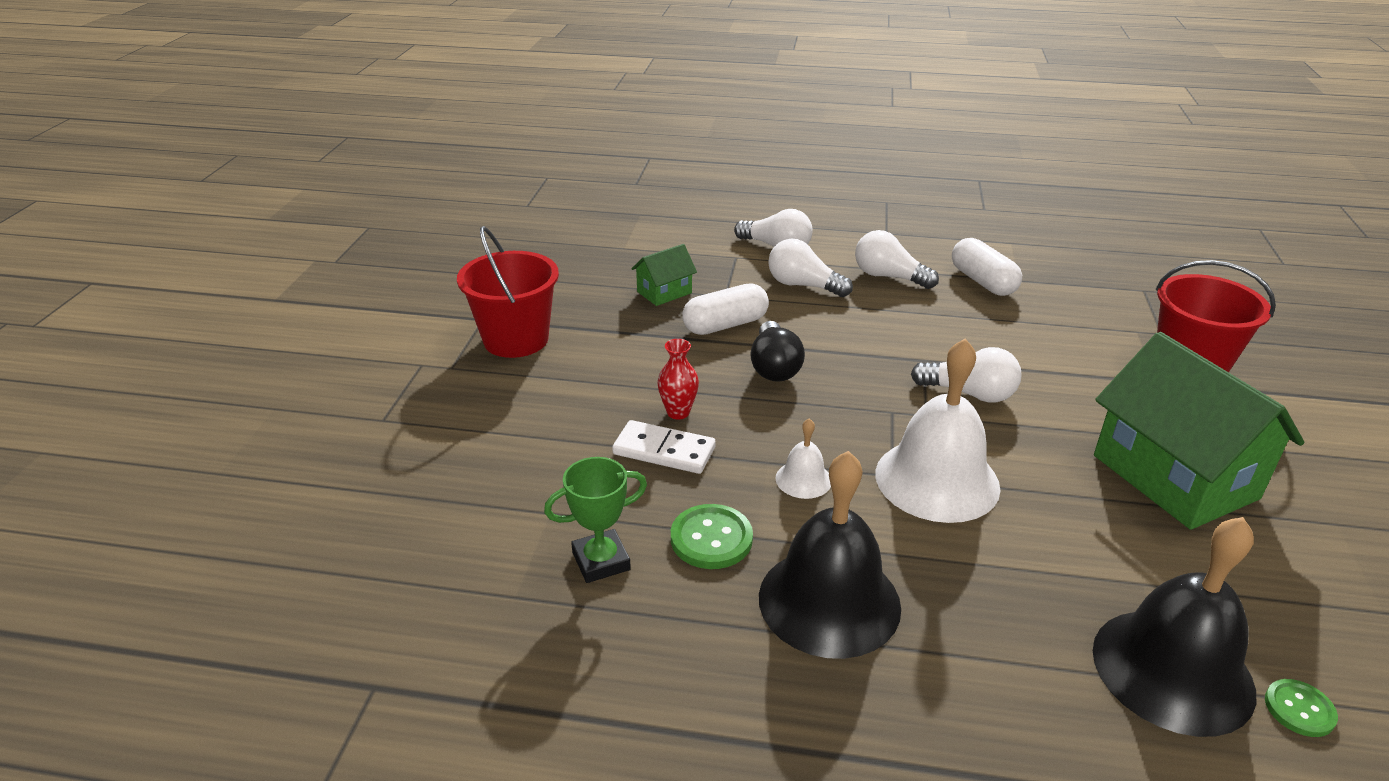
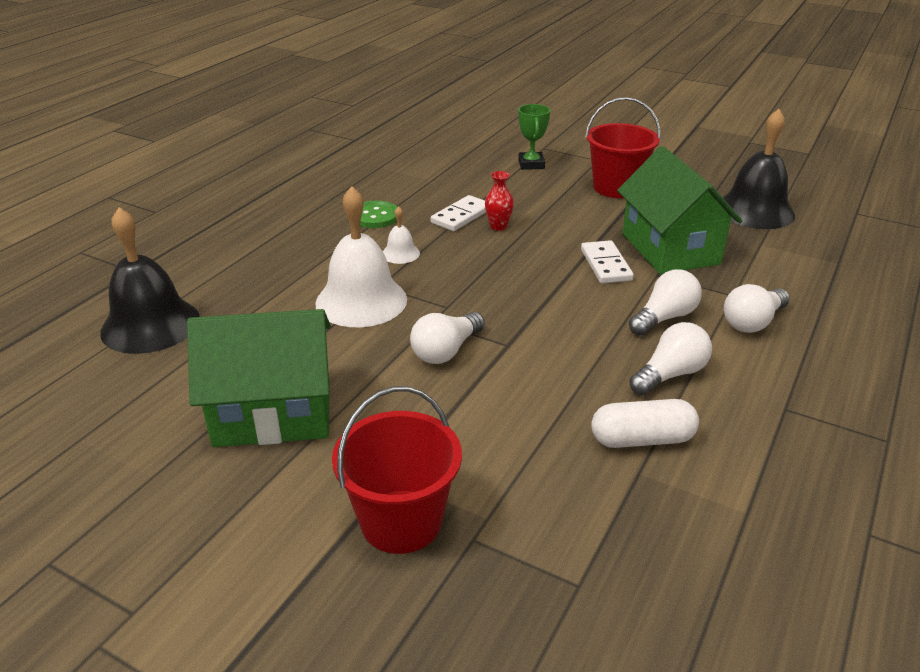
camera: 110 degrees right, 0 degrees up
(601, 561) = (384, 187): green trophy -> green trophy (531, 164)
(664, 292) = (670, 249): green house -> green house, size x2.17
(725, 325) = (606, 265): white capsule -> white domino
(774, 367) = (534, 272): black light bulb -> none
(829, 601) = (301, 238): black bell -> black bell (755, 210)
(1299, 709) = (82, 356): green button -> none

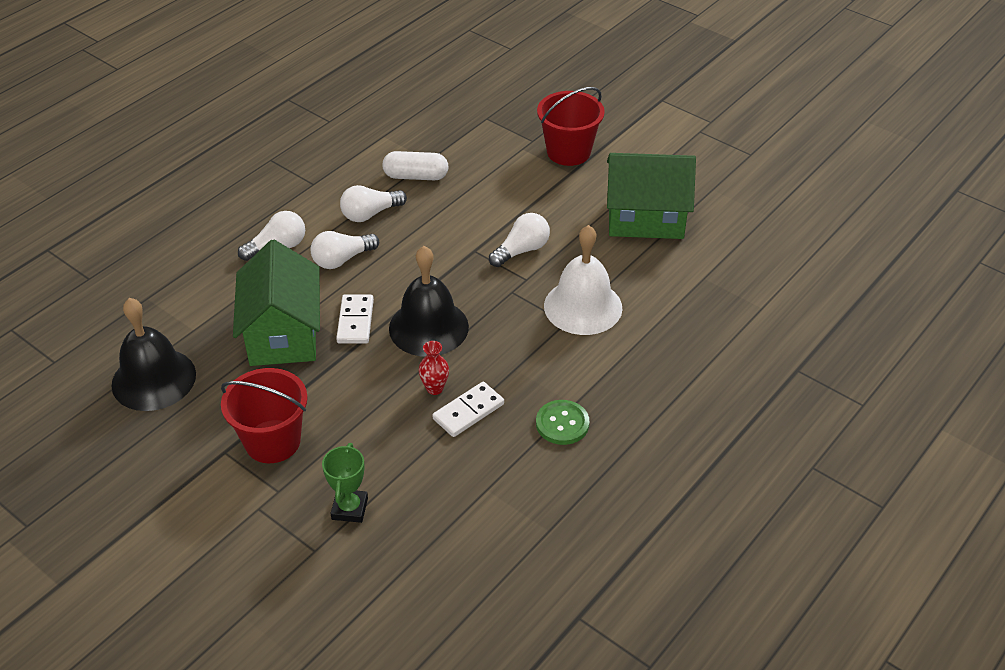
camera: 170 degrees left, 10 degrees up
(150, 325) = (756, 302): black bell -> black bell (428, 327)
(400, 253) = (542, 361): white bell -> none

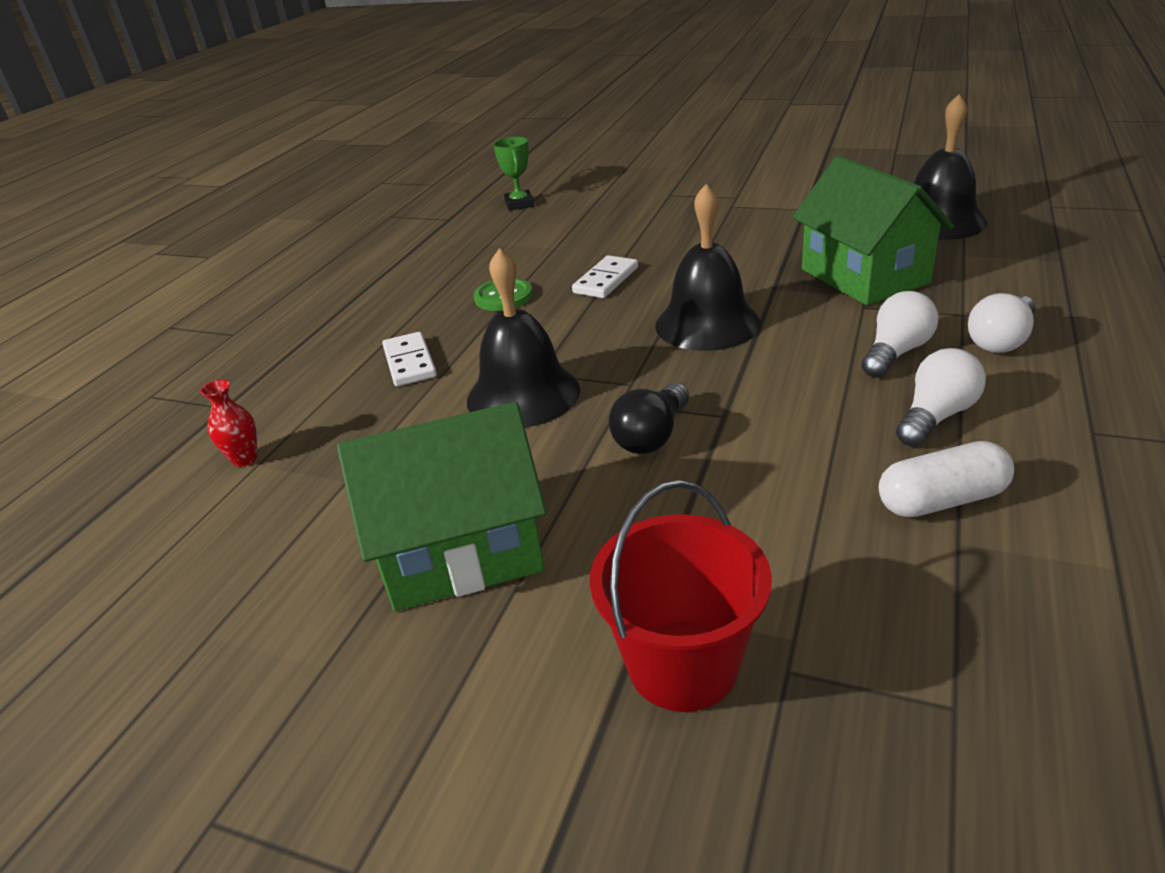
camera: 165 degrees right, 10 degrees down
(272, 441) = (771, 222): red bucket -> none
(350, 508) = (663, 213): green trophy -> green trophy (519, 204)
(355, 321) = (799, 306): white domino -> white domino (410, 362)
(434, 388) = (654, 285): red vase -> red vase (245, 459)
(521, 250) = (652, 436): white light bulb -> black light bulb
(583, 306) = (523, 394): white bell -> black bell

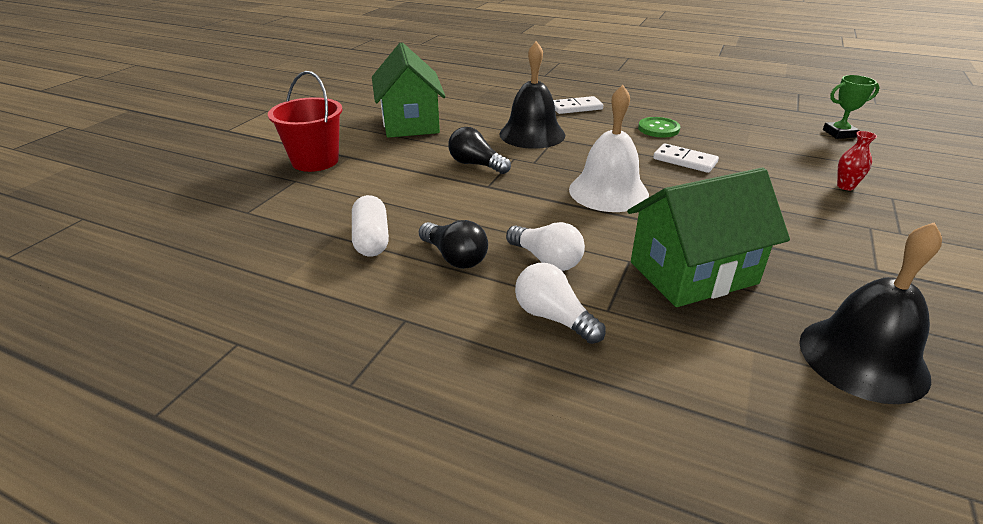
camera: 90 degrees right, 0 degrees up
(245, 459) = (499, 83): red vase -> red vase (845, 186)
(707, 324) = (608, 191): black bell -> white bell
(935, 416) = (455, 257): white light bulb -> black light bulb

